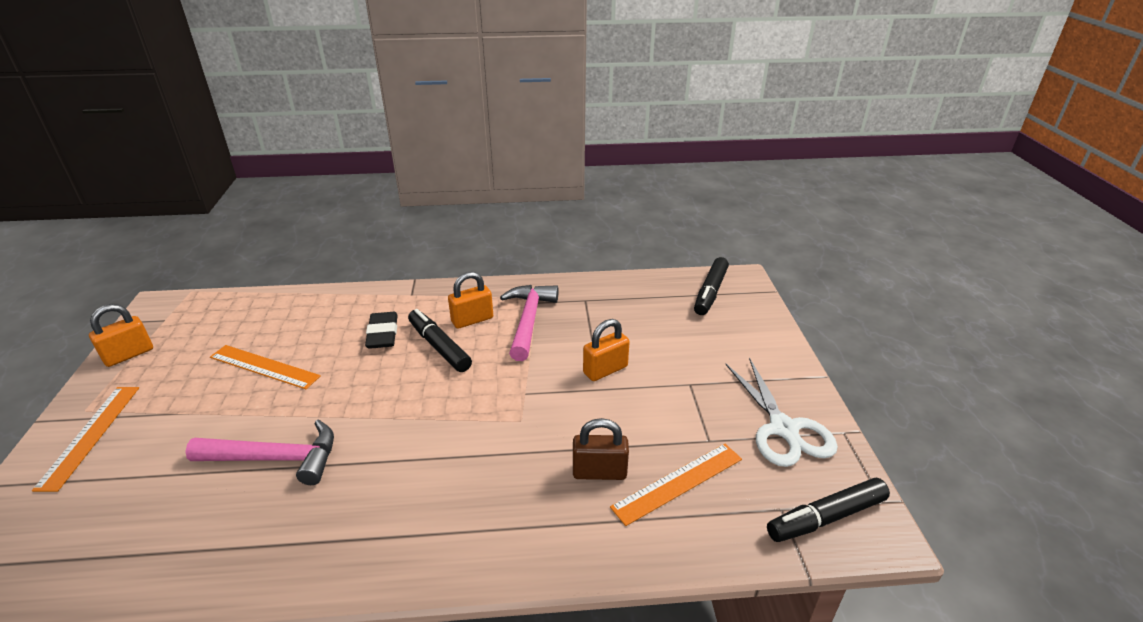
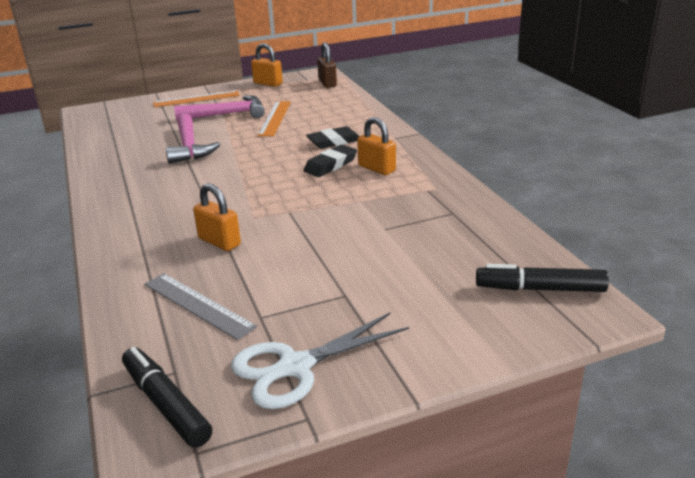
camera: 75 degrees right, 5 degrees down
(439, 347) = (330, 165): black marker -> black eraser
(529, 320) = (394, 192): pink hammer -> pink hammer (227, 114)
(599, 472) = (203, 263): brown padlock -> brown padlock (327, 83)
(605, 370) = (341, 243): orange padlock -> orange padlock (219, 241)
(678, 483) = (198, 305): orange ruler -> grey ruler

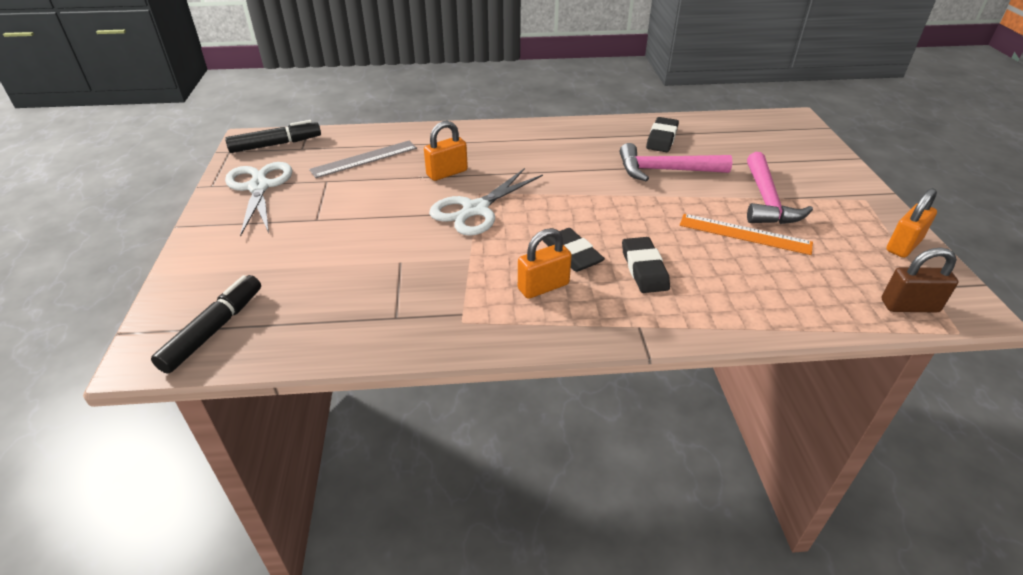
camera: 105 degrees right, 10 degrees up
(127, 153) = (661, 138): none -> black eraser
(196, 99) = (830, 183): orange ruler -> none
(285, 212) = (476, 209): none -> white scissors

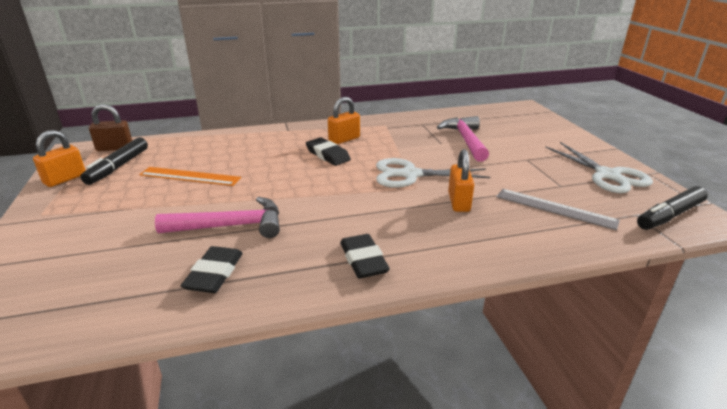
camera: 170 degrees right, 10 degrees down
(213, 330) = (508, 114): black marker -> black marker (118, 167)
(364, 159) = (555, 208): grey ruler -> grey ruler turned 75 degrees clockwise
(447, 173) = (458, 202): orange padlock -> orange padlock turned 45 degrees counterclockwise
(476, 209) = (410, 175): white scissors -> white scissors turned 120 degrees counterclockwise
(644, 269) = (278, 151): black eraser -> black eraser (363, 260)
(766, 201) = (145, 204): pink hammer -> pink hammer (465, 140)

